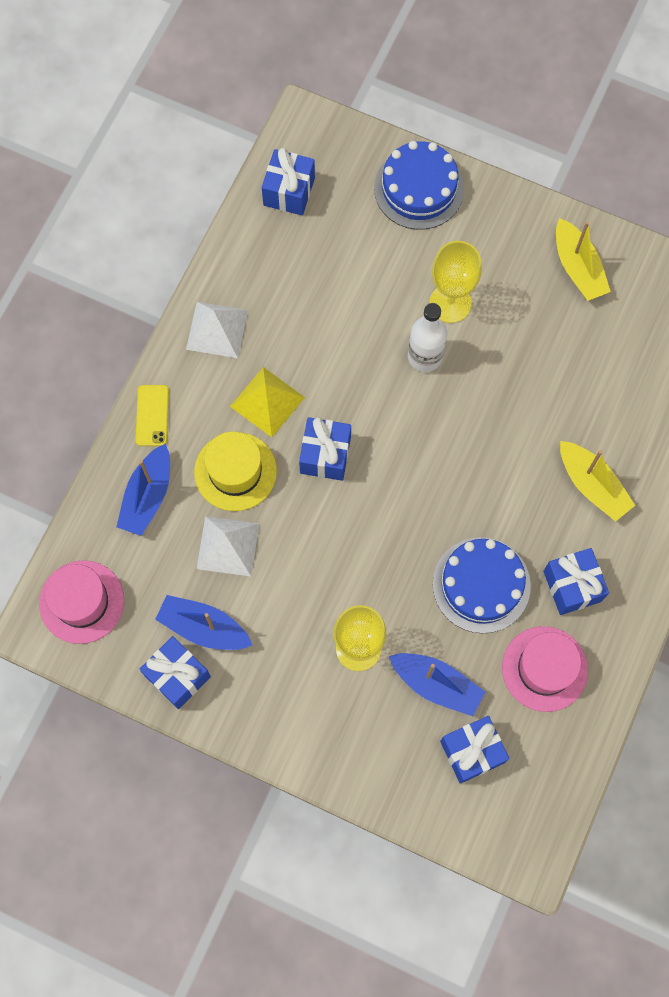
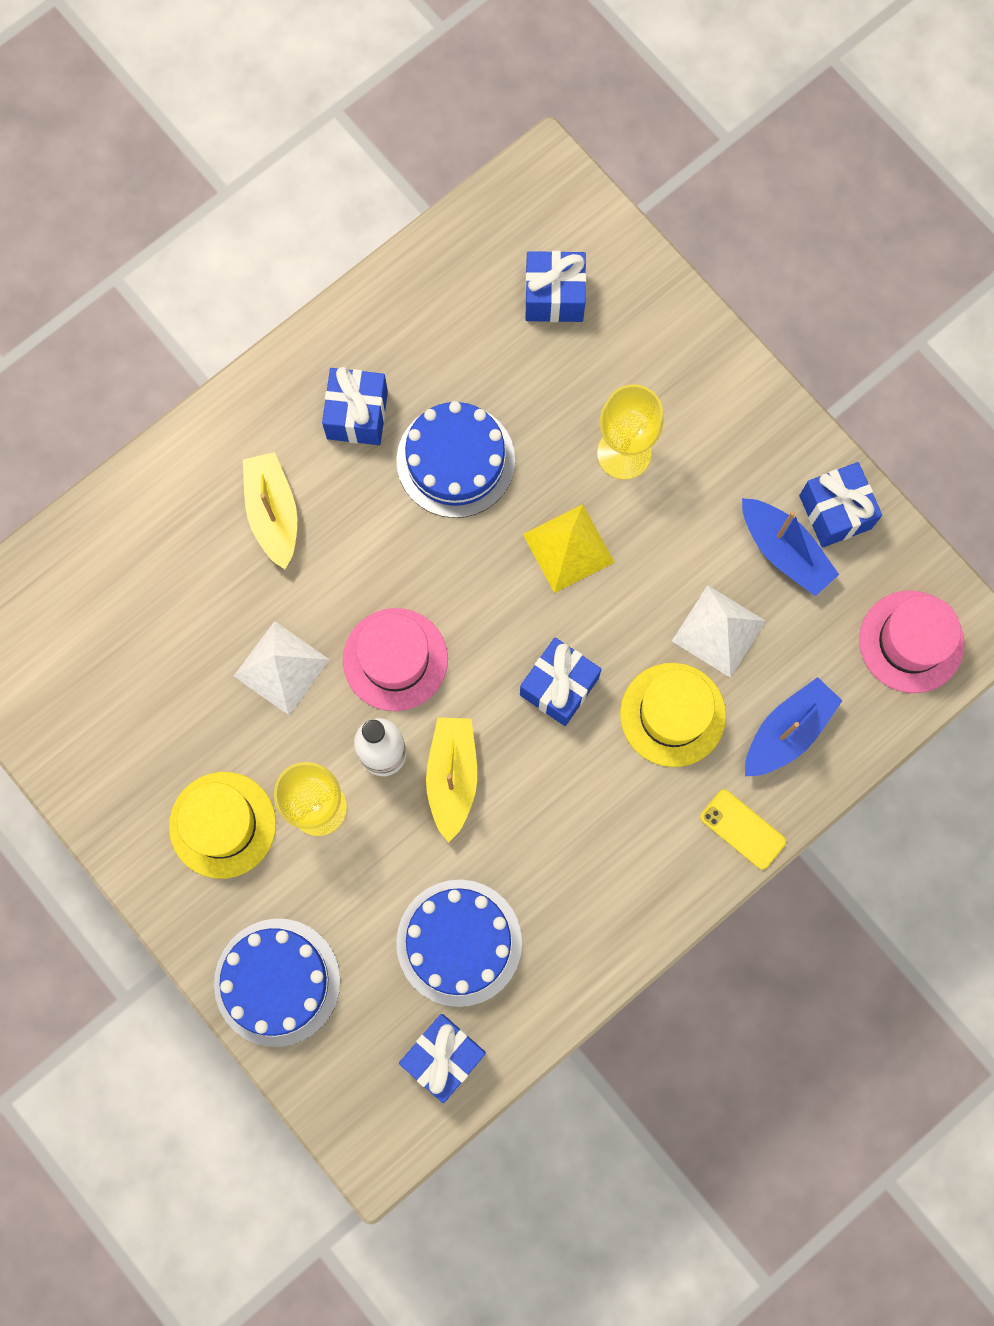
camera: 155 degrees left, 5 degrees up
(152, 415) = (742, 829): yellow phone -> yellow phone turned 75 degrees counterclockwise
(217, 329) = (618, 906): white pyramid -> white pyramid (281, 668)
(267, 402) = (597, 783): yellow pyramid -> yellow pyramid (568, 548)
(313, 261) = (459, 942): none -> blue cake
(436, 685) = (558, 379): blue boat -> none
(507, 265) = (222, 825): none -> yellow hat
(544, 668) = (434, 344): pink hat -> pink hat (395, 659)
(577, 267) = (140, 782): yellow boat -> yellow boat (452, 777)

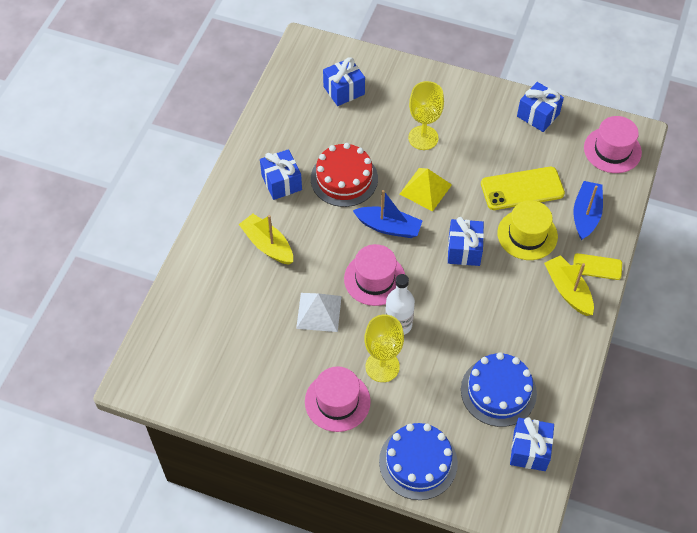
camera: 30 degrees left, 20 degrees down
(222, 825) = (337, 401): yellow hat -> pink hat
(452, 777) = (440, 317): yellow boat -> yellow boat (568, 290)
(455, 460) = (344, 179): blue cake -> red cake
(719, 631) = (522, 189): white pyramid -> yellow phone
(784, 551) = (527, 142): blue boat -> blue boat (388, 227)

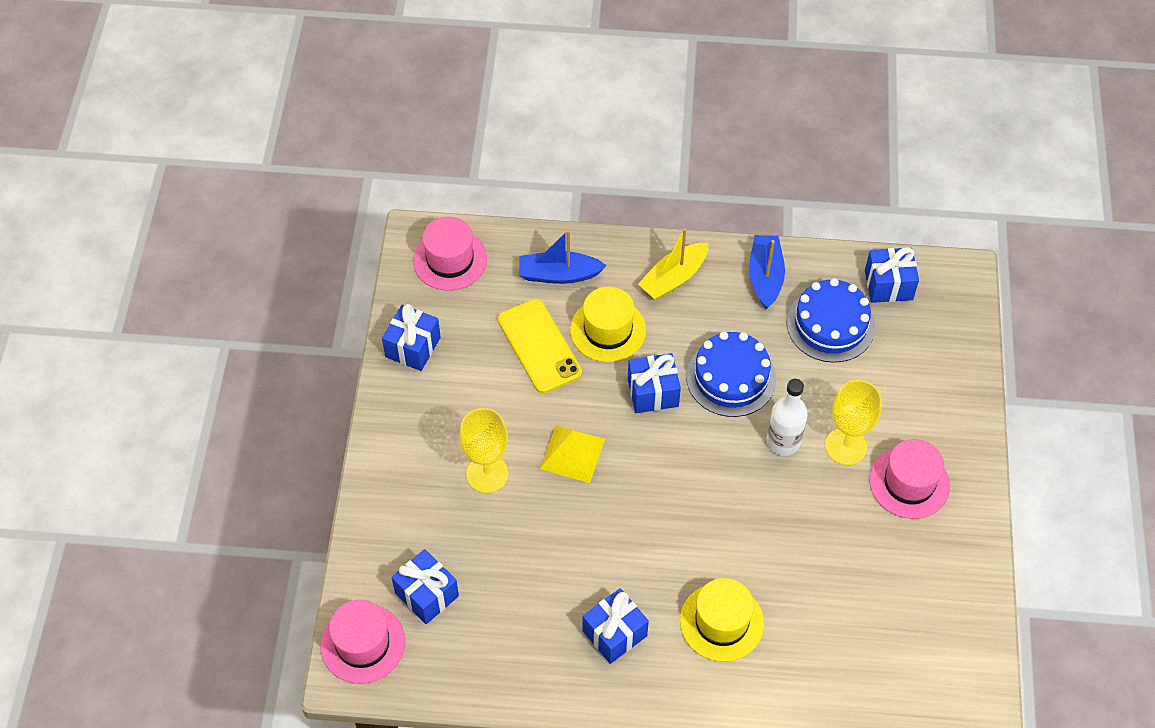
camera: 105 degrees left, 0 degrees up
(267, 245) = (721, 622): yellow boat -> yellow hat
(319, 312) = (799, 533): white pyramid -> none
(344, 179) = (584, 555): red cake -> none
(374, 279) = (729, 482): pink hat -> pink hat (363, 643)
(388, 227) = (646, 484): blue boat -> blue boat (765, 277)
(418, 462) = (947, 385): blue cake -> blue cake (731, 377)
(597, 267) = (631, 254): yellow phone -> none

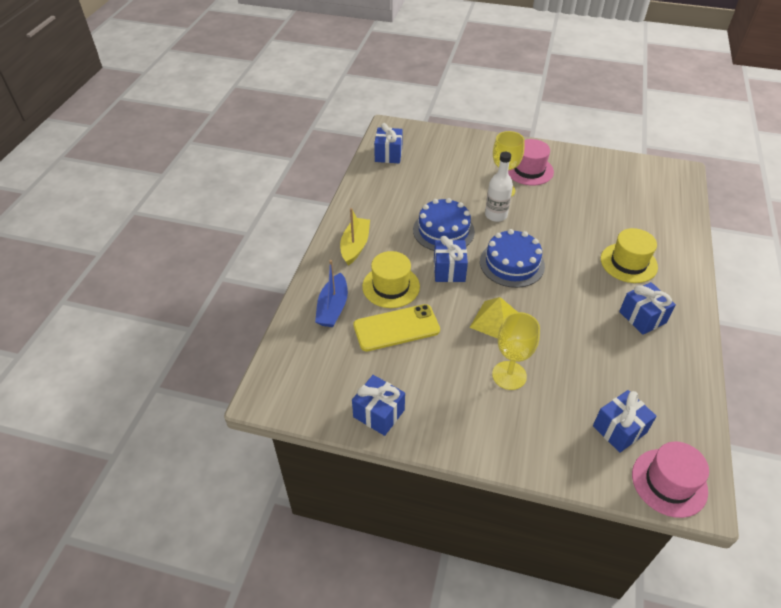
camera: 80 degrees left, 10 degrees down
(450, 260) = (296, 376): pink hat -> none
(674, 278) = (355, 246): yellow boat -> yellow boat turned 135 degrees counterclockwise
(765, 277) = (367, 203): blue boat -> none
(830, 325) = (412, 182): blue cake -> blue cake (512, 263)

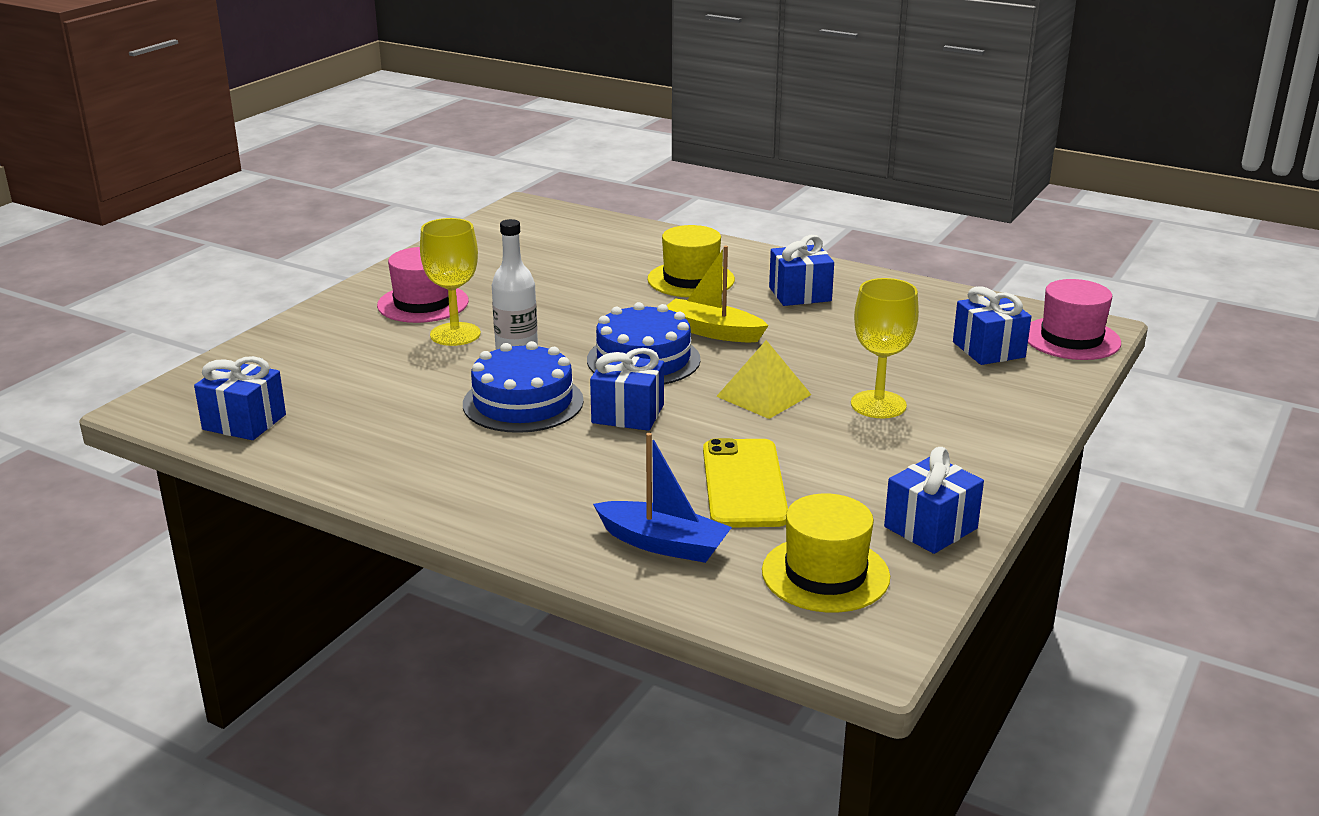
camera: 75 degrees left, 20 degrees down
(355, 246) = (502, 497): yellow boat -> yellow boat (713, 332)
(391, 286) = (638, 474): yellow hat -> yellow hat (825, 574)

